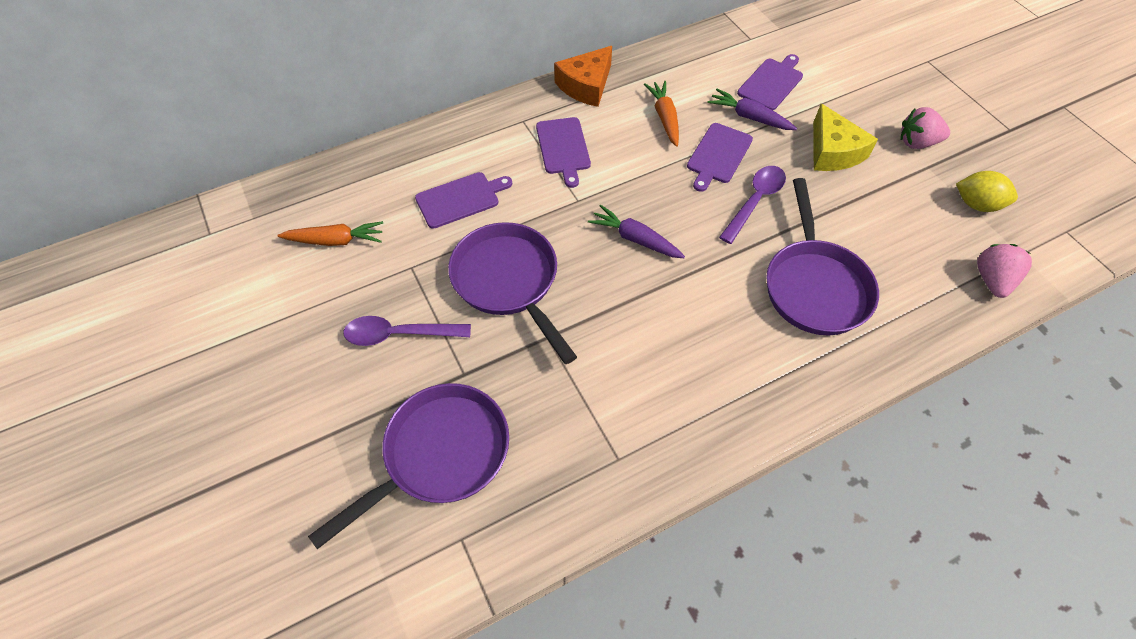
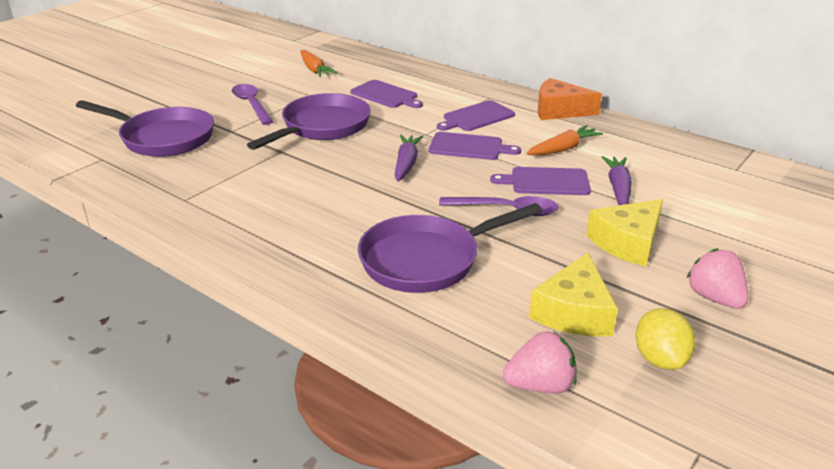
camera: 65 degrees right, 25 degrees down
(771, 83) = (685, 191): purple cutting board -> purple cutting board (469, 147)
(913, 224) = (574, 312): none -> yellow cheese

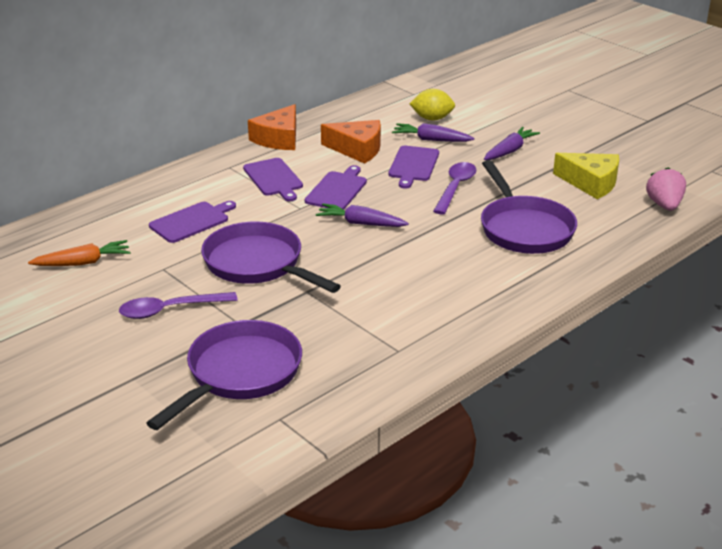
camera: 80 degrees left, 0 degrees up
(563, 149) = (357, 149): orange carrot -> orange cheese
(627, 242) = (509, 151): yellow cheese -> purple carrot
(660, 359) = (637, 165): yellow lemon -> yellow lemon (432, 119)
(714, 298) = (576, 137): pink strawberry -> none

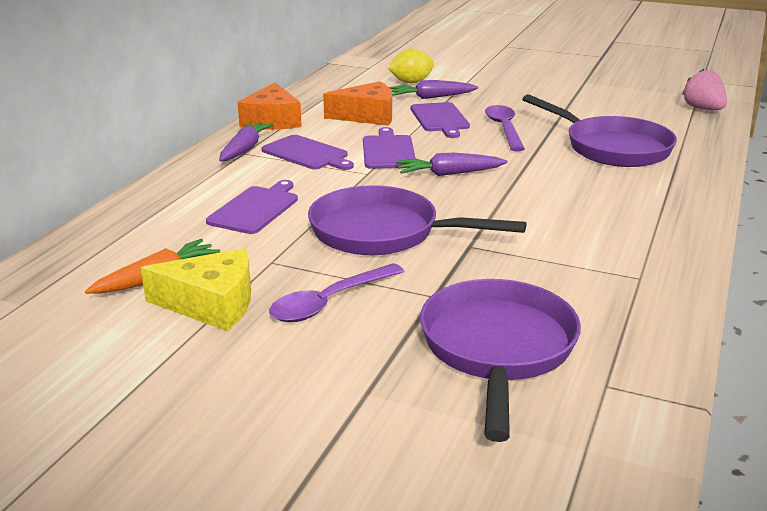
camera: 25 degrees left, 5 degrees down
(509, 151) = (515, 94): purple carrot -> purple carrot (244, 149)
(591, 183) = (620, 104): yellow cheese -> yellow cheese (212, 304)

